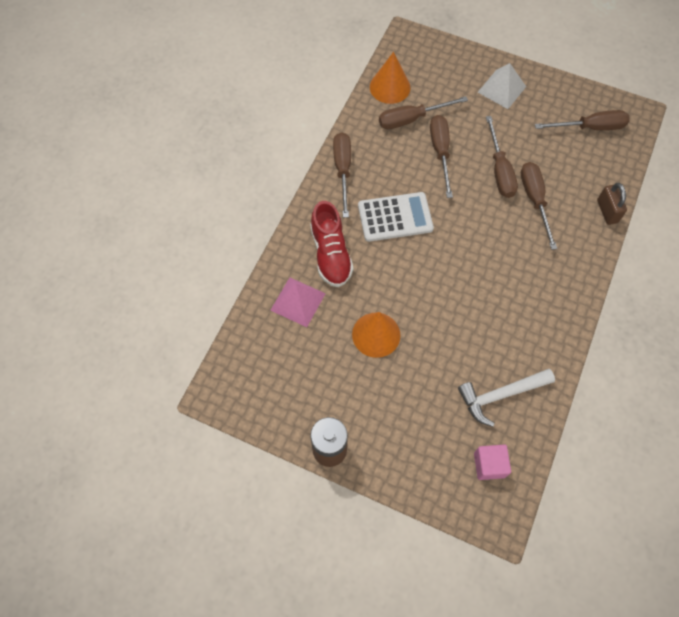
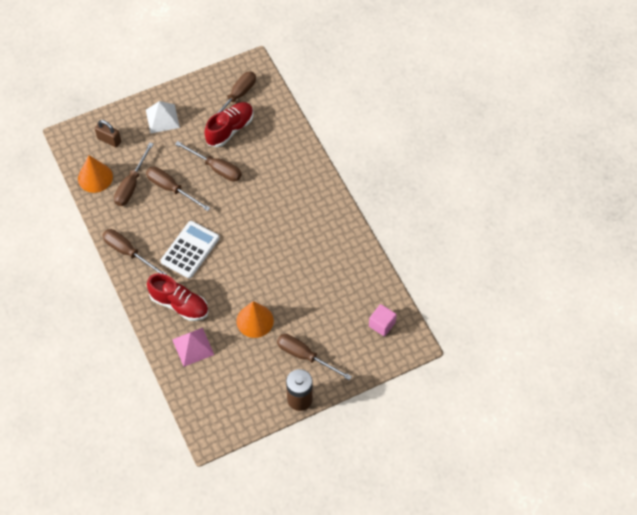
camera: 50 degrees left, 5 degrees down
(500, 395) = (350, 286): white hammer -> none
(534, 200) = (253, 167): brown screwdriver -> brown screwdriver (305, 356)
(551, 149) = (230, 129): none -> red shoe
(607, 211) = (297, 138): brown padlock -> brown padlock (109, 140)

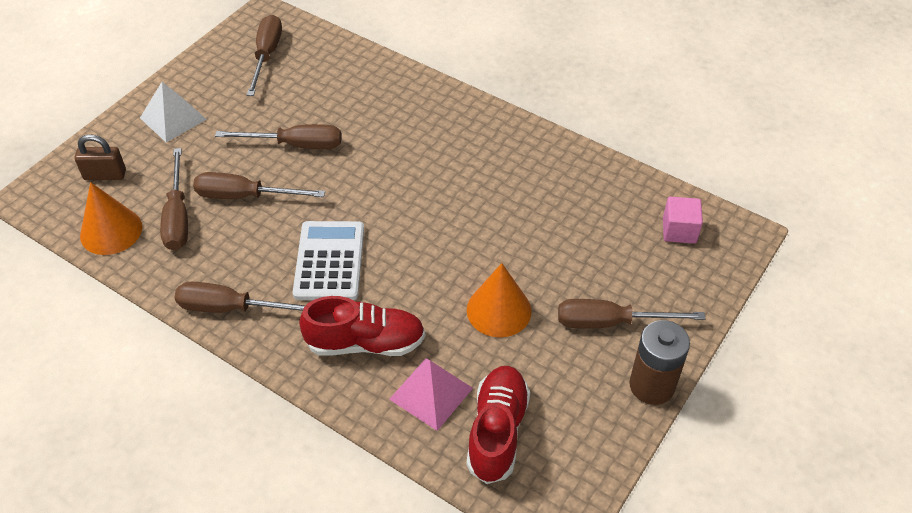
camera: 30 degrees left, 10 degrees down
(230, 129) = (283, 94): red shoe -> red shoe (497, 432)

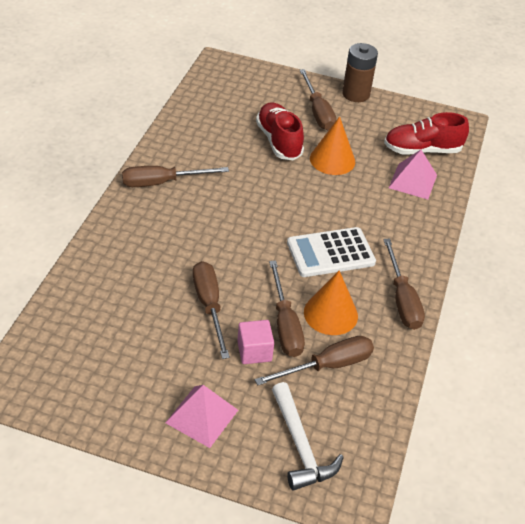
camera: 110 degrees left, 5 degrees down
(105, 175) = (300, 446): brown padlock -> white hammer
(111, 231) = (365, 411): orange cone -> orange cone (330, 314)
(173, 118) = (202, 416): white pyramid -> pink pyramid
(267, 55) = (81, 364): brown screwdriver -> brown screwdriver (162, 182)
(365, 343) = (392, 218): red shoe -> red shoe (279, 141)
(679, 230) = (226, 87): pink cube -> pink cube (254, 351)

